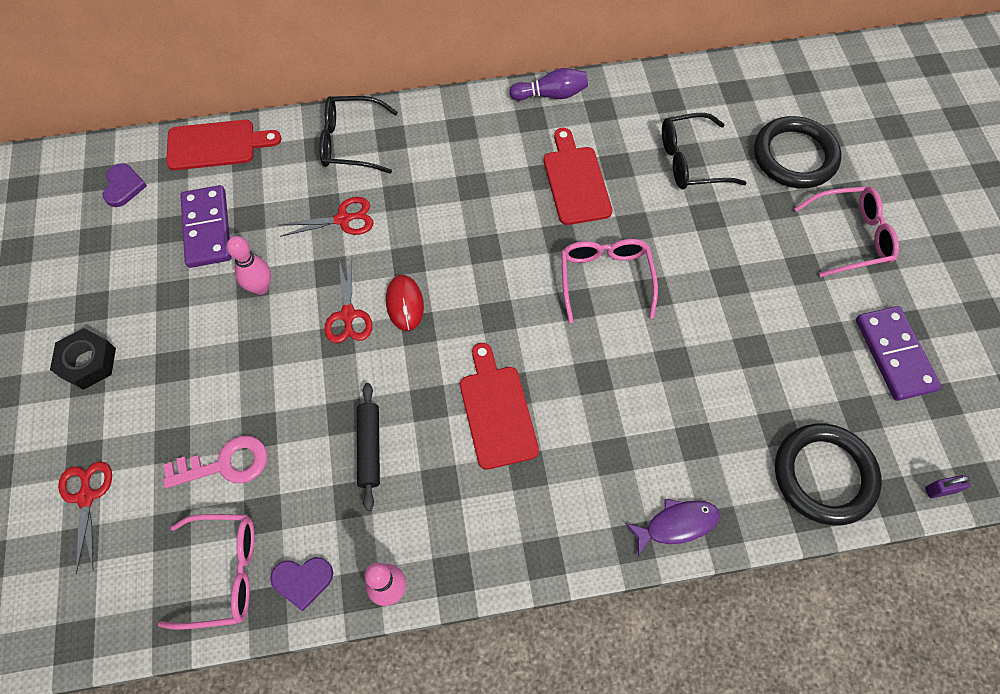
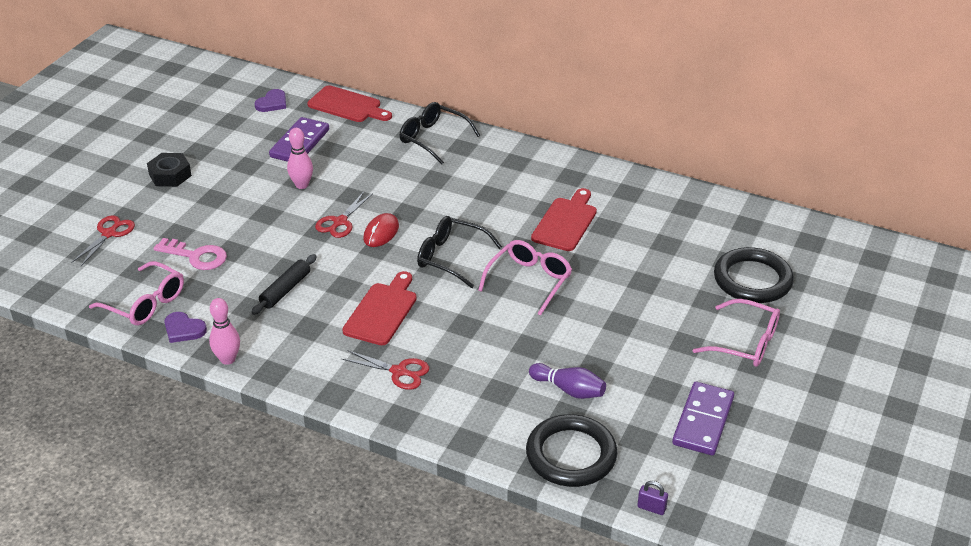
camera: 35 degrees right, 25 degrees down
(343, 219) = (387, 174): red scissors -> red scissors (399, 372)
(551, 94) = (600, 170): purple bowling pin -> purple bowling pin (569, 390)
(676, 524) = (438, 424): purple fish -> none
(691, 161) = (665, 248): black glasses -> black glasses (451, 257)

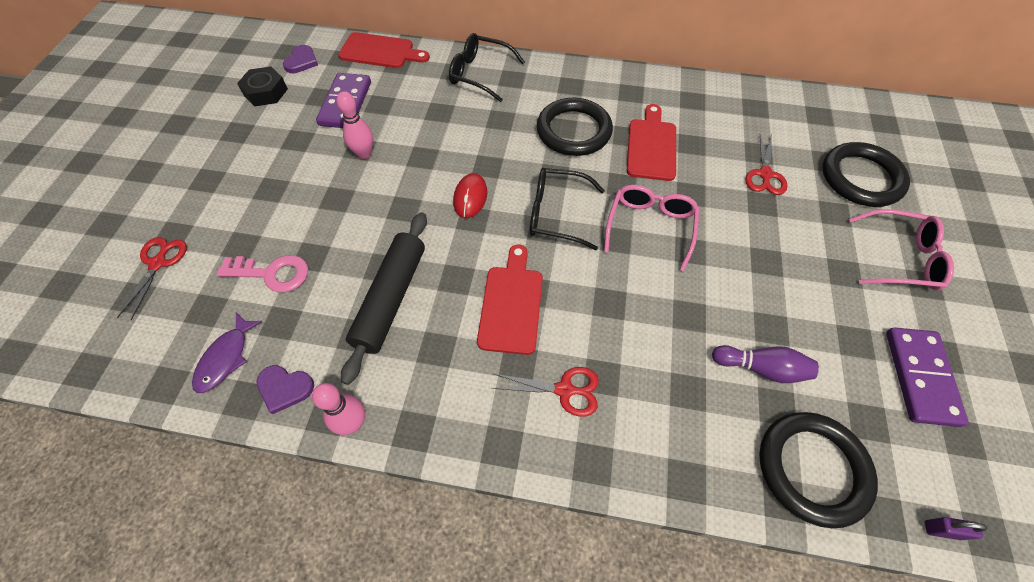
camera: 15 degrees left, 20 degrees up
(145, 303) = (226, 358): pink glasses -> purple fish
(170, 175) = (213, 169): black nut -> black nut (265, 92)
(285, 290) = (391, 299): black rolling pin -> black rolling pin, size x1.64
(340, 222) = (421, 192): red scissors -> red scissors (765, 174)
(499, 198) = (573, 131): none -> black ring

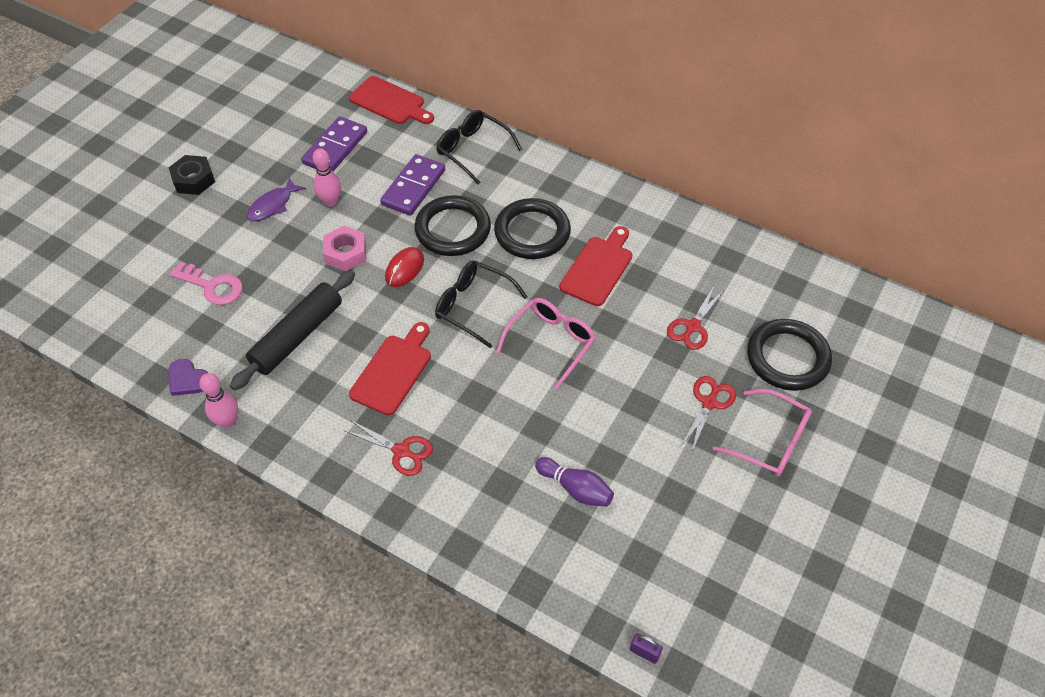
camera: 20 degrees right, 5 degrees down
(158, 263) = (128, 251): red scissors -> red scissors (709, 403)
(226, 358) = (153, 343): purple fish -> purple fish (273, 205)
(265, 92) = (269, 117): black nut -> black nut (193, 180)
(301, 61) = (313, 94): purple heart -> none
(403, 199) = (345, 253): none -> pink nut
(812, 469) = (567, 575): black ring -> black ring (453, 229)
(920, 377) = (713, 542): purple domino -> purple domino (413, 187)

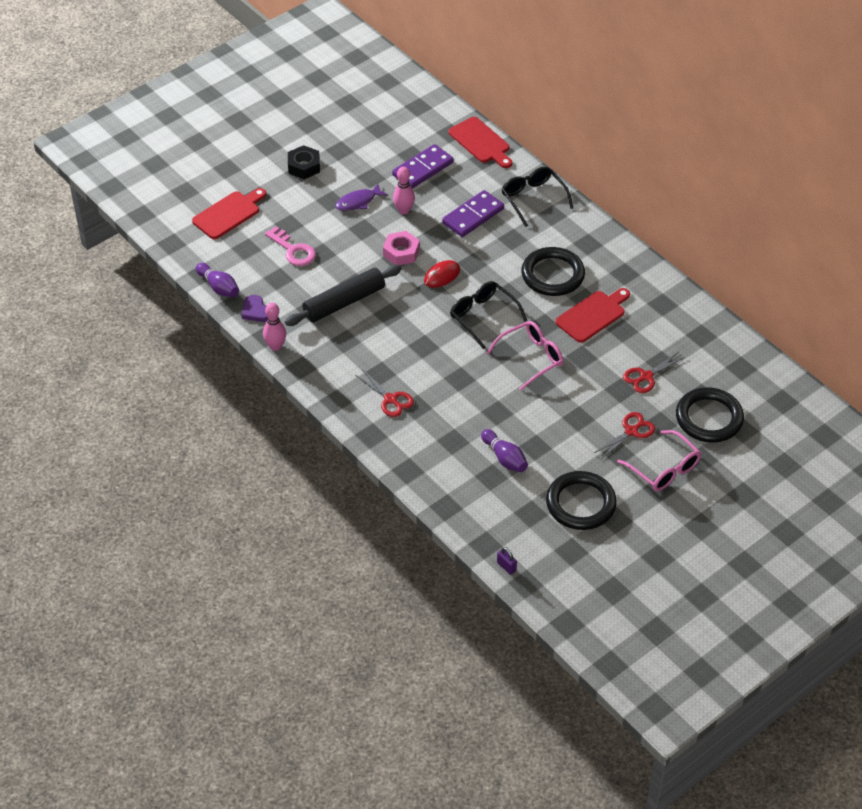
camera: 20 degrees right, 5 degrees down
(129, 361) = (219, 287): none -> purple bowling pin
(393, 371) = (405, 345): red cutting board -> red cutting board (228, 214)
(453, 229) = (491, 256): black ring -> black ring (580, 503)

